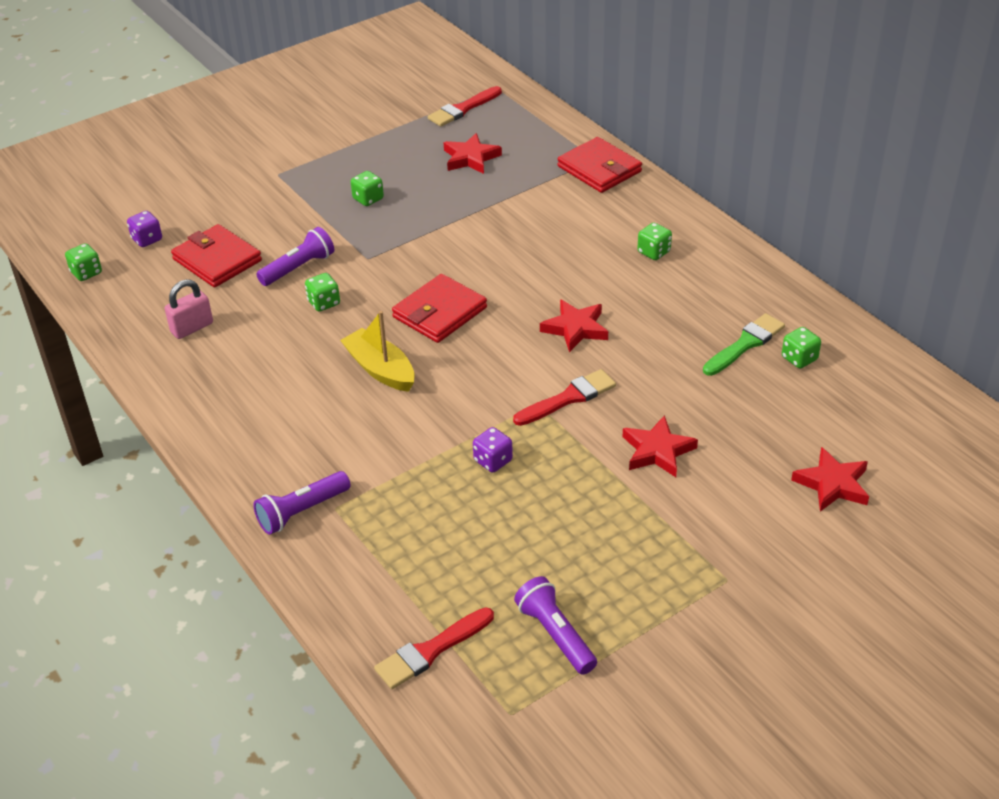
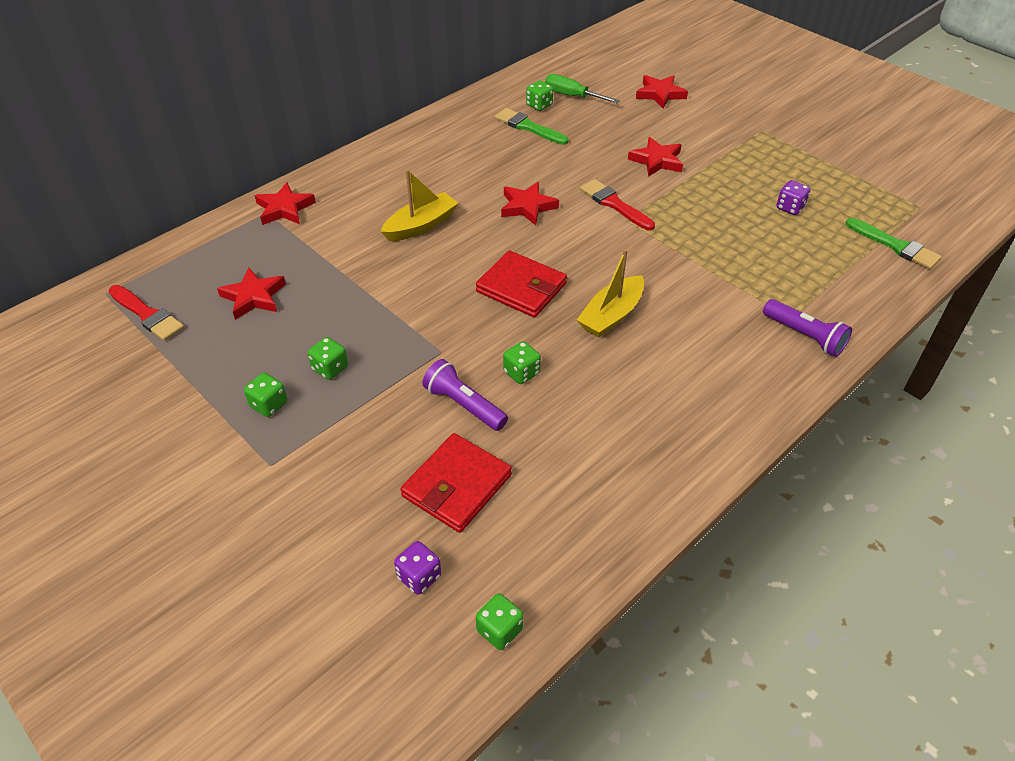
camera: 100 degrees left, 5 degrees up
(192, 328) = (585, 478): pink padlock -> none
(431, 651) = (895, 246): red brush -> green brush
(493, 461) = (699, 236): purple dice -> purple dice (790, 208)
(555, 252) = (421, 226): none -> yellow boat
(555, 634) = (846, 193): purple flashlight -> none
(599, 169) = (284, 209): red wallet -> red star
(654, 252) = (416, 172): green dice -> green dice (269, 404)
(824, 392) = (572, 96): none -> green screwdriver

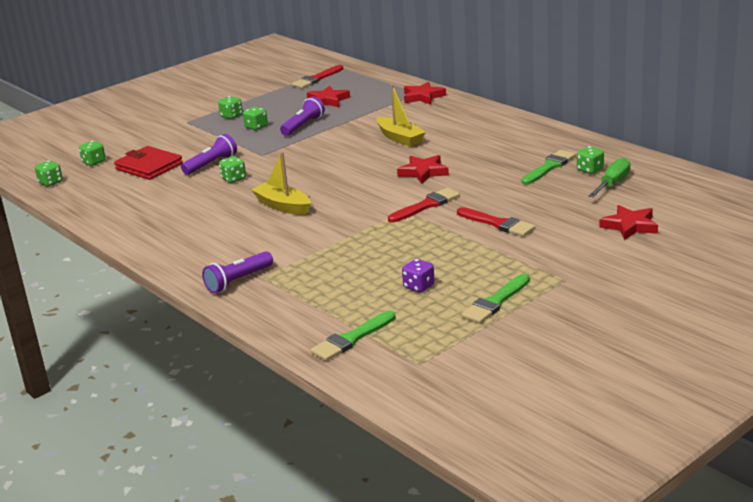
camera: 95 degrees right, 20 degrees down
(344, 316) = (303, 125): none -> purple flashlight
(419, 577) = (94, 162): purple dice -> green dice
(521, 288) = (321, 175): red wallet -> none
(657, 161) = (498, 224): red star -> red brush
(808, 166) = (495, 302): none -> green brush

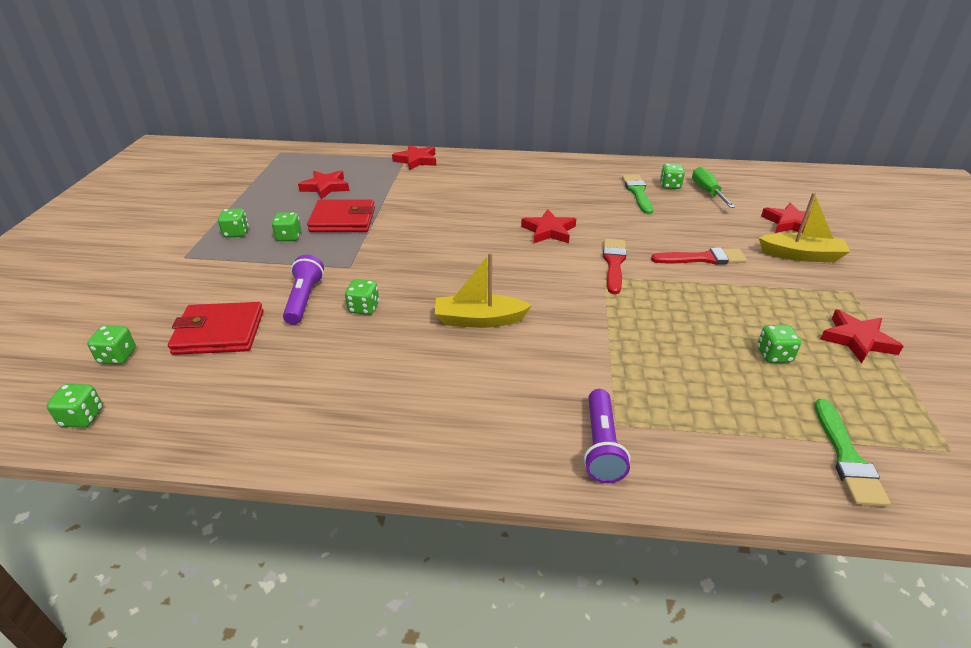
camera: 45 degrees left, 10 degrees up
(303, 125) = (343, 220): purple flashlight -> red wallet
(317, 79) = (275, 169): red brush -> none
(400, 138) = (466, 204): yellow boat -> yellow boat (801, 255)
(419, 286) = (774, 355): purple dice -> green dice
(495, 302) = (857, 340): green brush -> red star

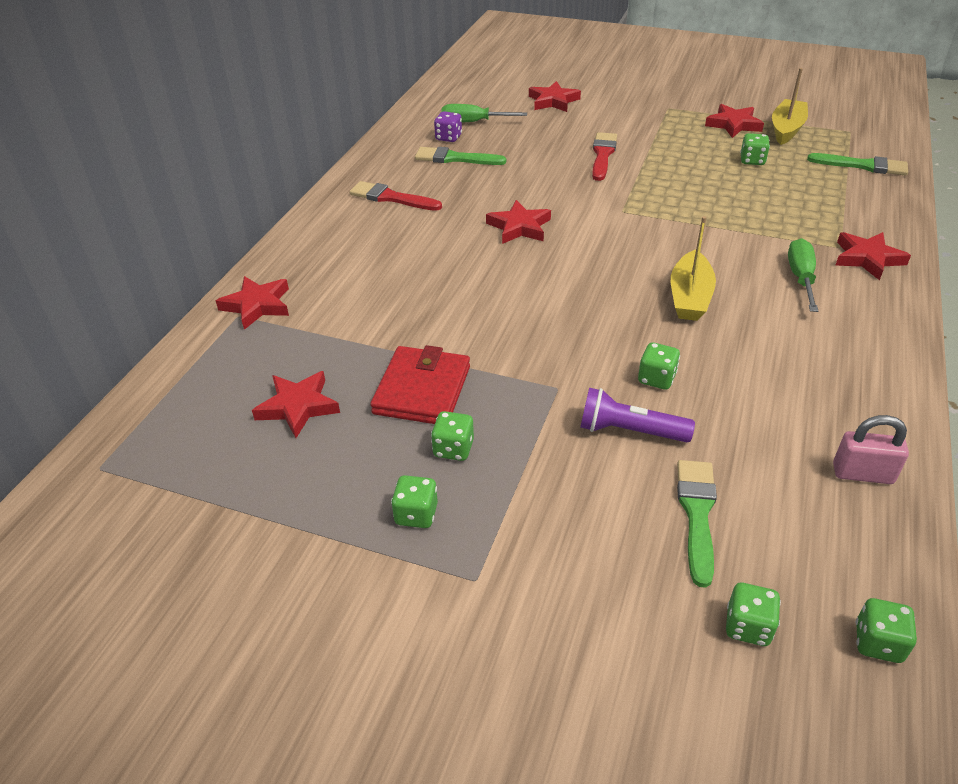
camera: 75 degrees left, 5 degrees up
(219, 332) = (697, 514): red wallet -> green brush
(249, 420) = (862, 474): none -> pink padlock
(538, 390) = (801, 278): none -> green screwdriver
(601, 446) = (867, 258): purple flashlight -> red star
(614, 263) = (599, 201): red brush -> red brush (391, 198)
(670, 186) = (448, 138): green dice -> purple dice
(801, 255) = (610, 111): yellow boat -> yellow boat (786, 129)

